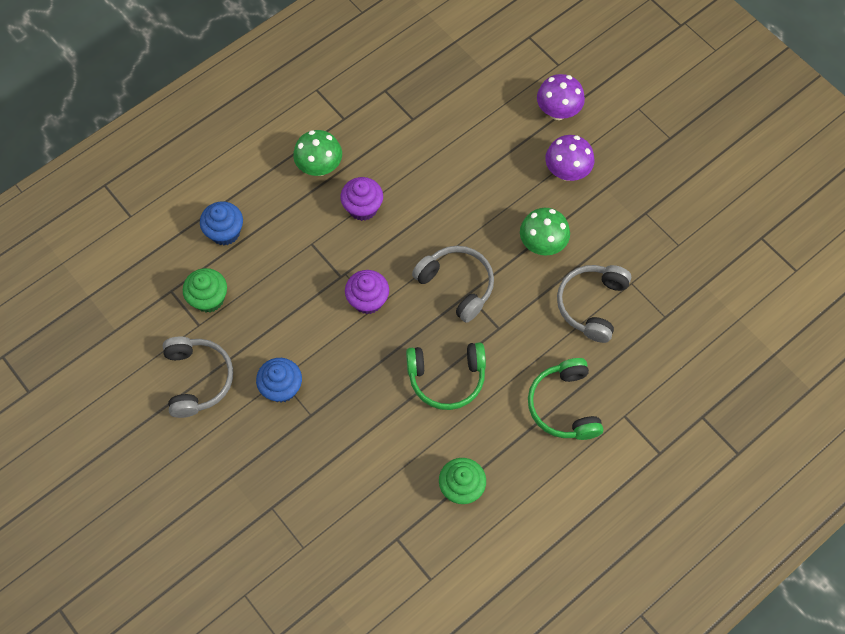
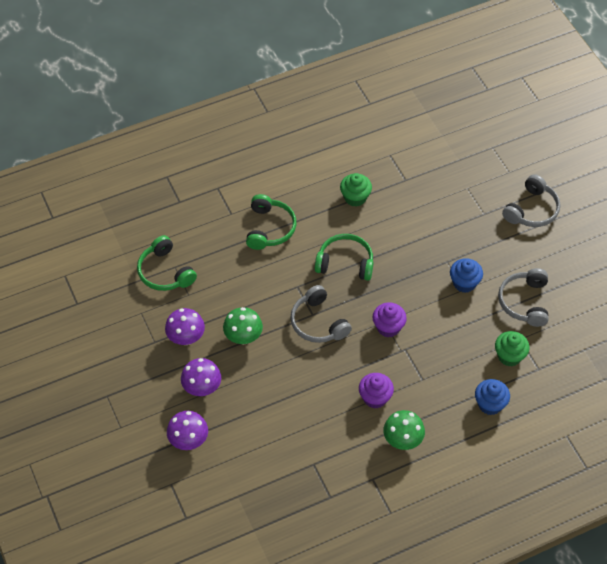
camera: 165 degrees left, 10 degrees down
(591, 304) = (224, 287): grey headphones -> grey headphones (532, 210)
(610, 226) = (186, 338): none -> purple mushroom
(674, 306) = (165, 272): none -> green headphones

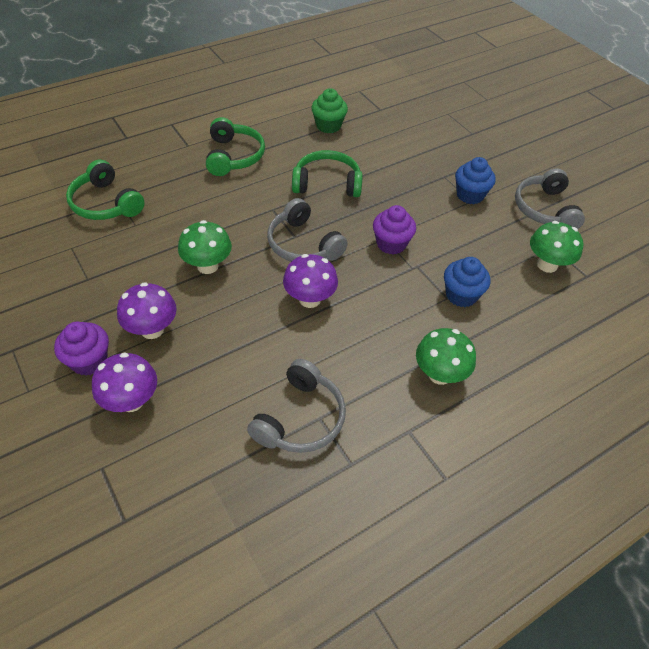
camera: 10 degrees left, 5 degrees down
(186, 338) = (131, 271): purple mushroom -> purple mushroom (310, 299)
(375, 398) = (391, 324): purple cupcake -> purple cupcake (89, 361)
(490, 404) = (541, 320): blue cupcake -> blue cupcake (461, 295)
(509, 356) = (547, 265): green cupcake -> green mushroom
(532, 210) = (522, 128): grey headphones -> grey headphones (300, 418)

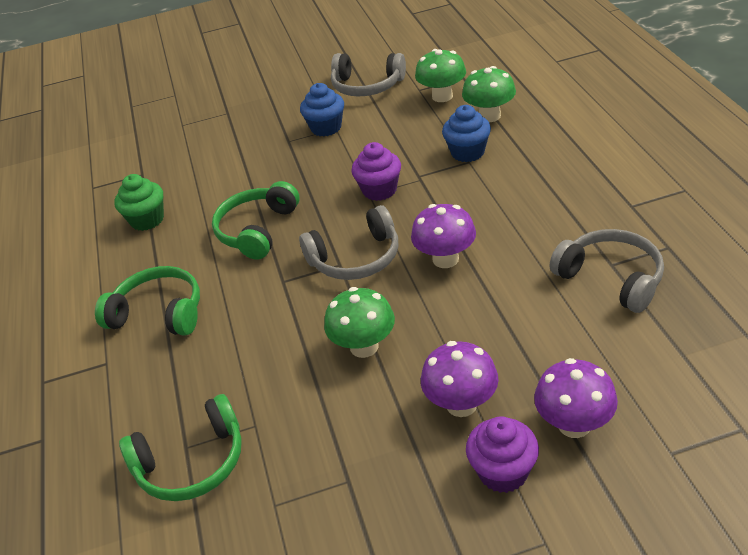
camera: 65 degrees left, 10 degrees down
(440, 374) = (566, 178): green mushroom -> green mushroom (489, 116)

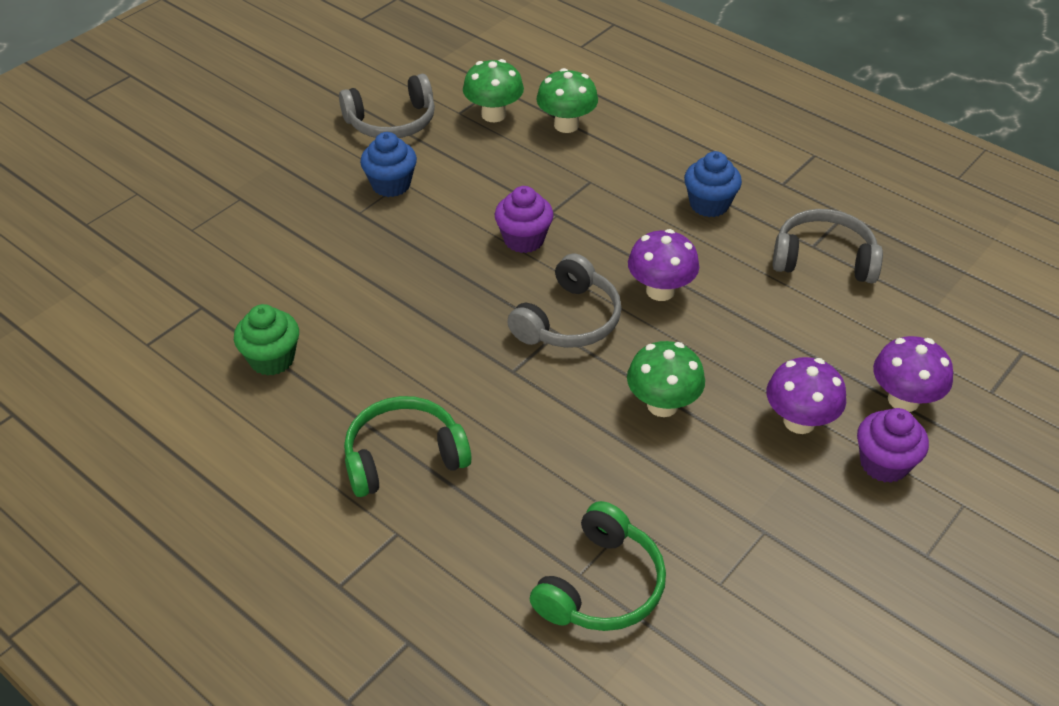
camera: 40 degrees left, 5 degrees up
(257, 230) = (426, 326): green headphones -> none
(467, 152) = (580, 171): blue cupcake -> blue cupcake (709, 204)

